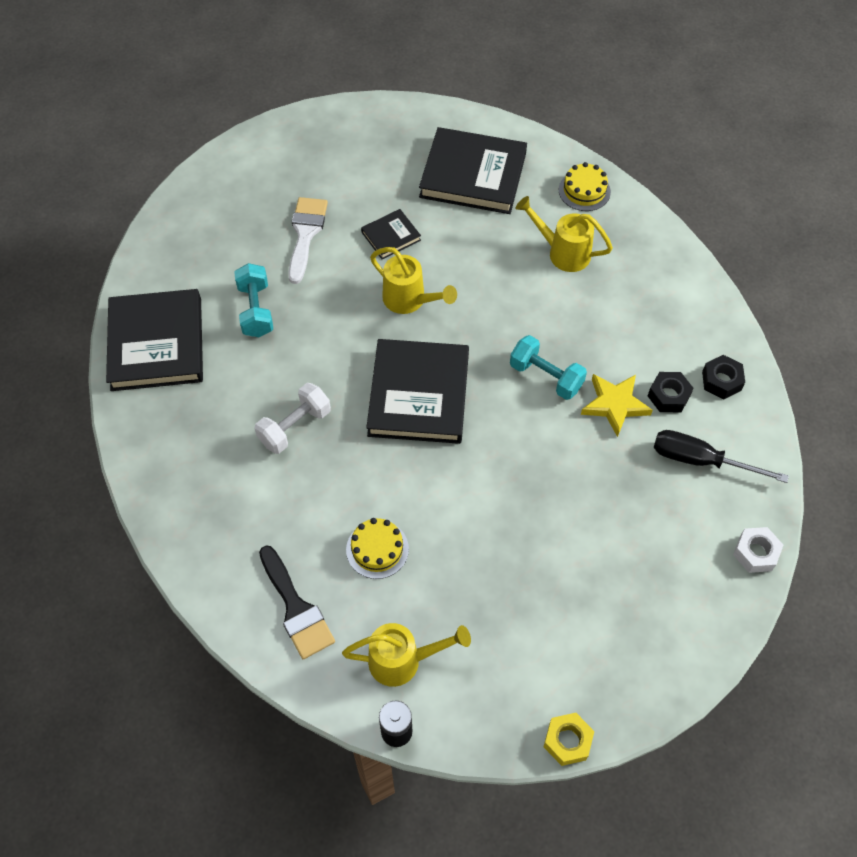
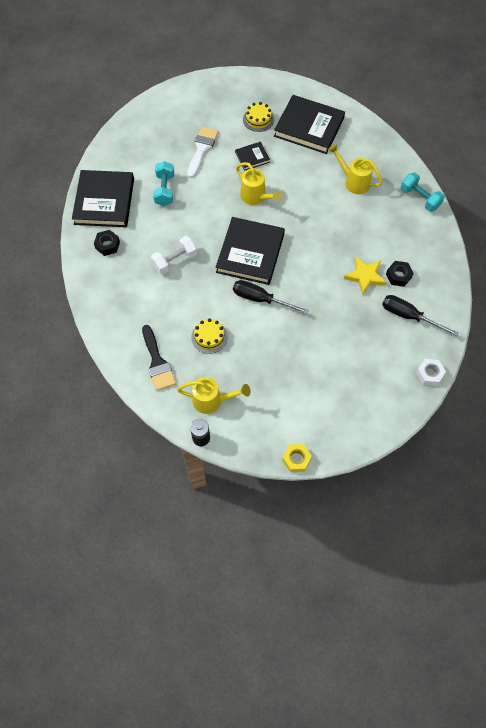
camera: 10 degrees right, 5 degrees up
(451, 470) = (261, 299): none -> black screwdriver
(546, 376) = (327, 254): turquoise dumbbell -> turquoise dumbbell (420, 198)
(584, 191) = (375, 146): yellow cake -> yellow cake (258, 119)
(721, 381) = (432, 272): black nut -> black nut (107, 245)

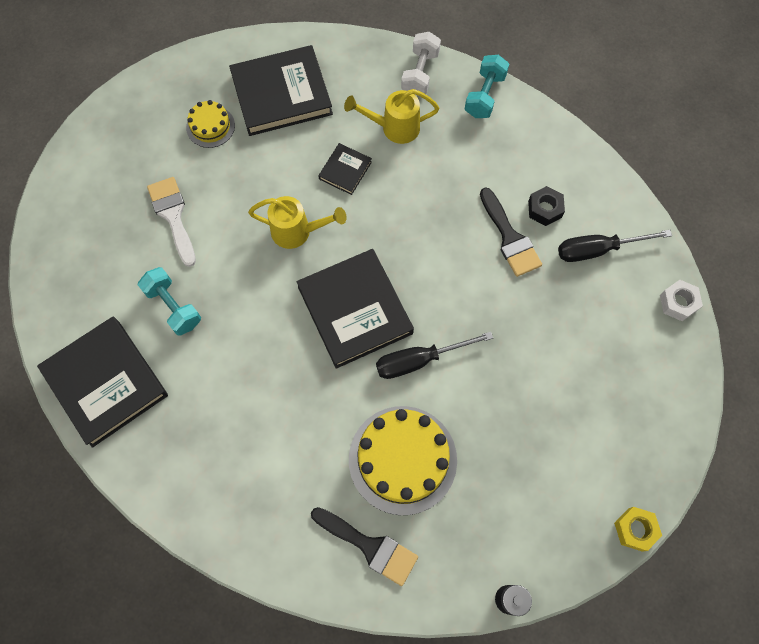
camera: 40 degrees left, 5 degrees up
(107, 245) = (164, 440): black nut -> none
(175, 261) = (271, 392): white dumbbell -> white dumbbell (420, 73)
(209, 337) = (402, 459): yellow cake -> yellow cake, size x1.92
(212, 400) = (478, 539): yellow watering can -> none
(252, 157) = (247, 182): black book -> black book (345, 170)
(365, 276) = (510, 238): yellow star -> black brush
(420, 198) = (484, 95): turquoise dumbbell -> turquoise dumbbell turned 75 degrees counterclockwise

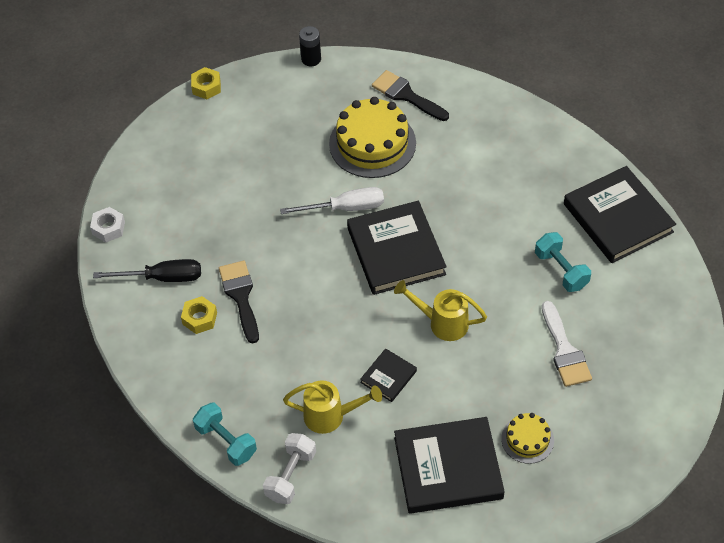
camera: 170 degrees left, 15 degrees down
(419, 360) = (345, 208): black screwdriver -> white screwdriver
(484, 95) = (226, 441): turquoise dumbbell -> turquoise dumbbell turned 75 degrees counterclockwise
(544, 209) = (200, 318): black nut -> yellow nut

